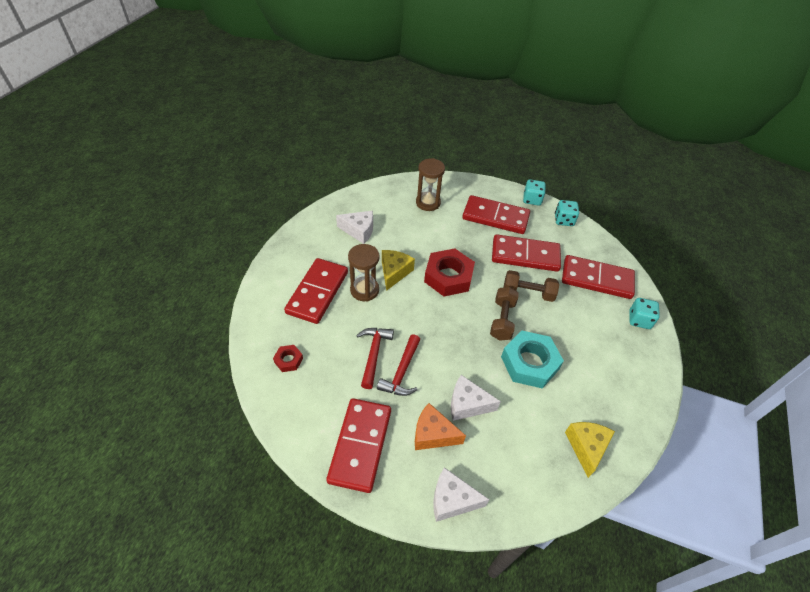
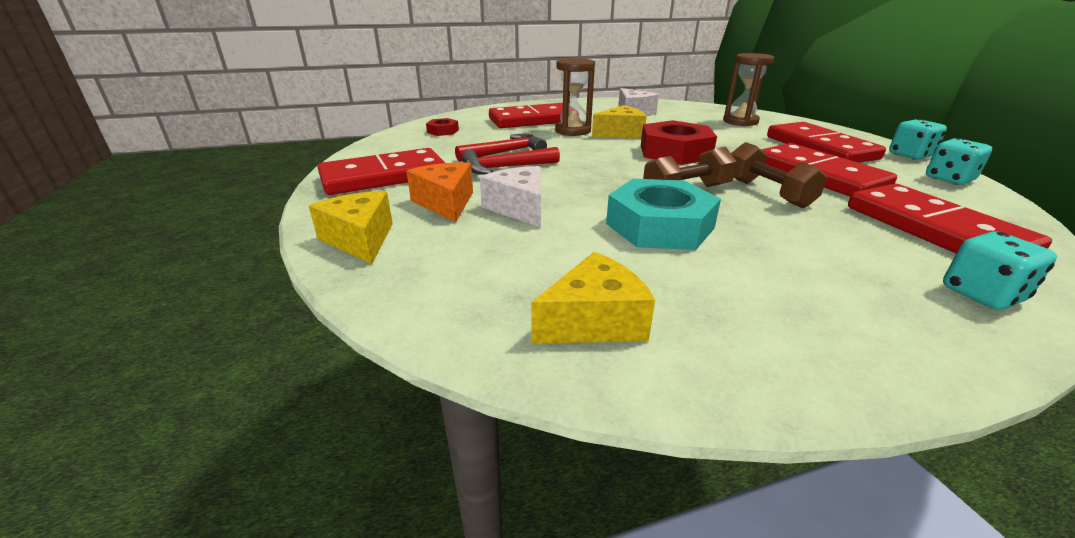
camera: 55 degrees right, 20 degrees down
(452, 500) = (360, 239): white cheese -> yellow cheese

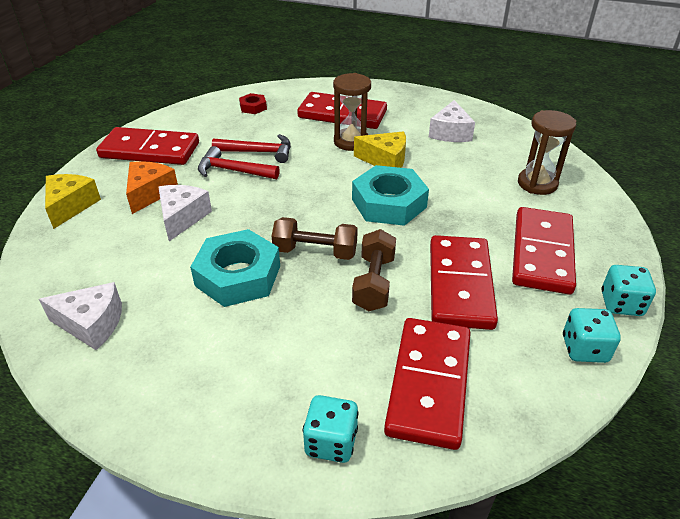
camera: 35 degrees right, 10 degrees up
(594, 321) = (92, 324): yellow cheese -> white cheese
(675, 152) = (389, 203): red nut -> turquoise nut

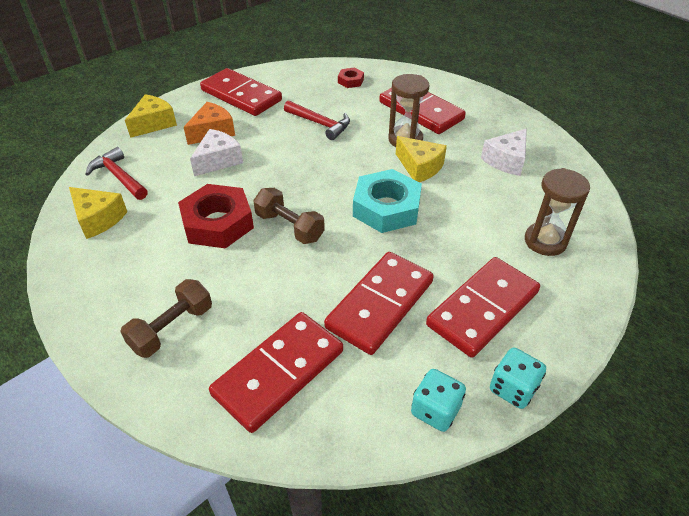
camera: 30 degrees right, 5 degrees up
(92, 324) = (98, 219): white cheese -> yellow cheese
(233, 171) = (287, 134): red hammer -> red hammer (119, 177)
(238, 276) = (217, 223): turquoise nut -> red nut
(331, 442) = (172, 379): turquoise dice -> none
(374, 283) = (311, 272): brown dumbbell -> brown dumbbell (172, 328)

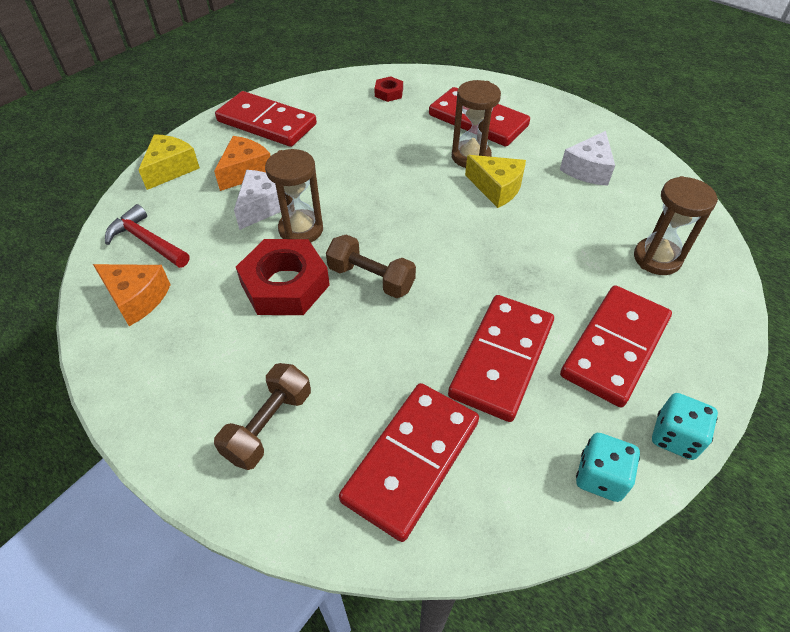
camera: 10 degrees left, 5 degrees up
(98, 219) = (137, 298): yellow cheese -> orange cheese
(243, 182) = (301, 229): none -> brown hourglass
(320, 124) = (369, 148): red hammer -> none
(386, 208) = (474, 241): turquoise nut -> none

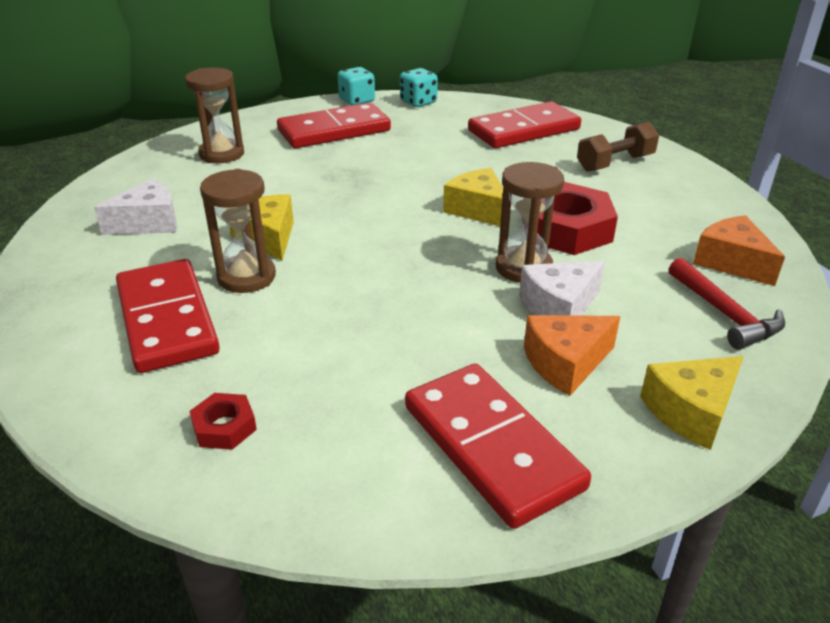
camera: 150 degrees left, 15 degrees down
(371, 278) = (478, 210): brown dumbbell -> yellow cheese
(501, 359) = (419, 146): red domino -> none

